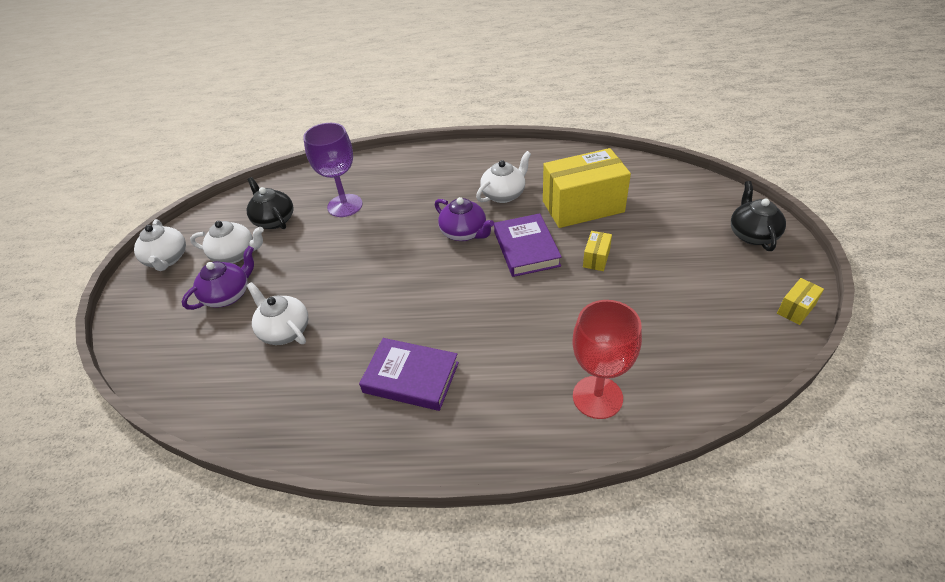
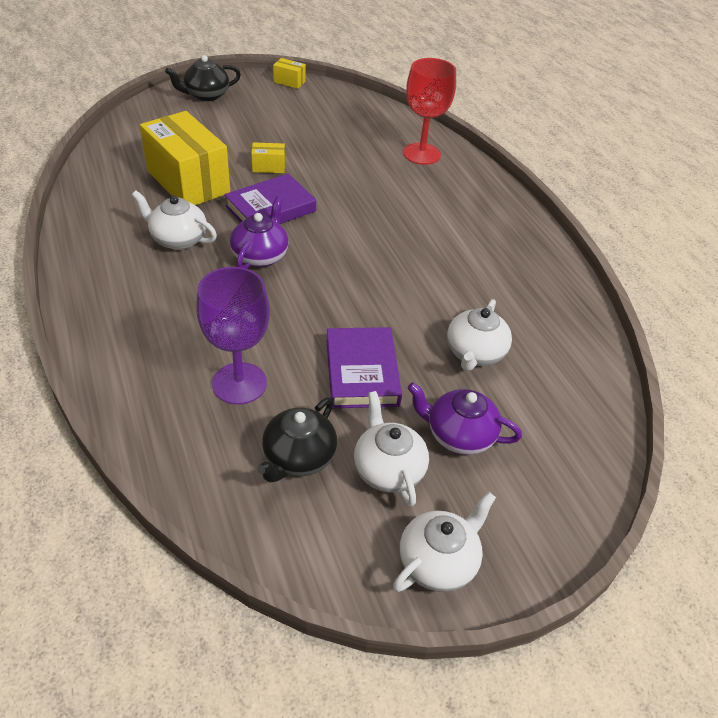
camera: 120 degrees left, 0 degrees up
(411, 377) = (467, 246): purple book -> purple book (362, 372)

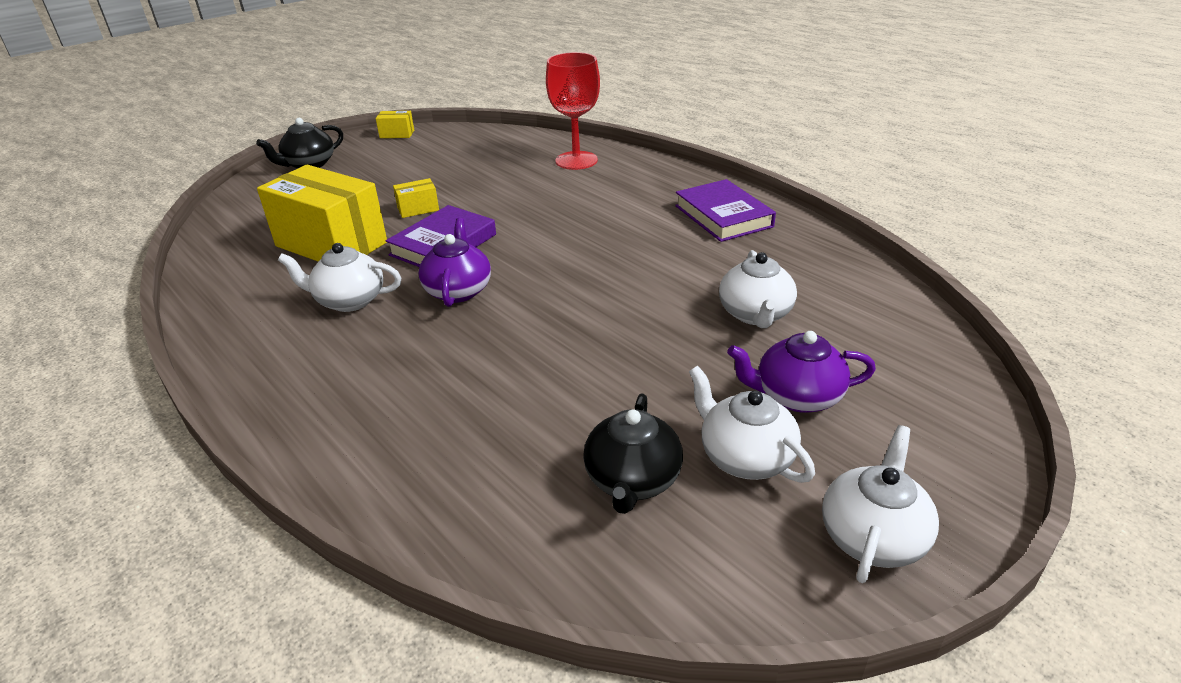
camera: 15 degrees left, 10 degrees down
(239, 383) = (510, 424): purple goblet -> none
(362, 372) = (647, 368): purple book -> purple book (723, 216)

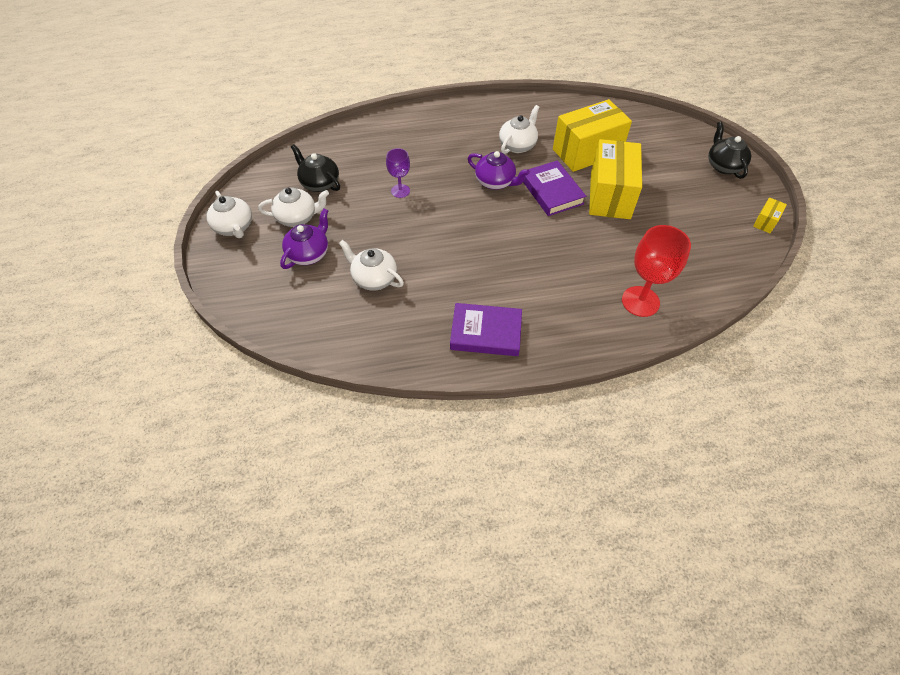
camera: 120 degrees right, 20 degrees up
(418, 209) = (610, 195): yellow box -> yellow box, size x2.38
(559, 369) = (400, 191): none -> purple goblet

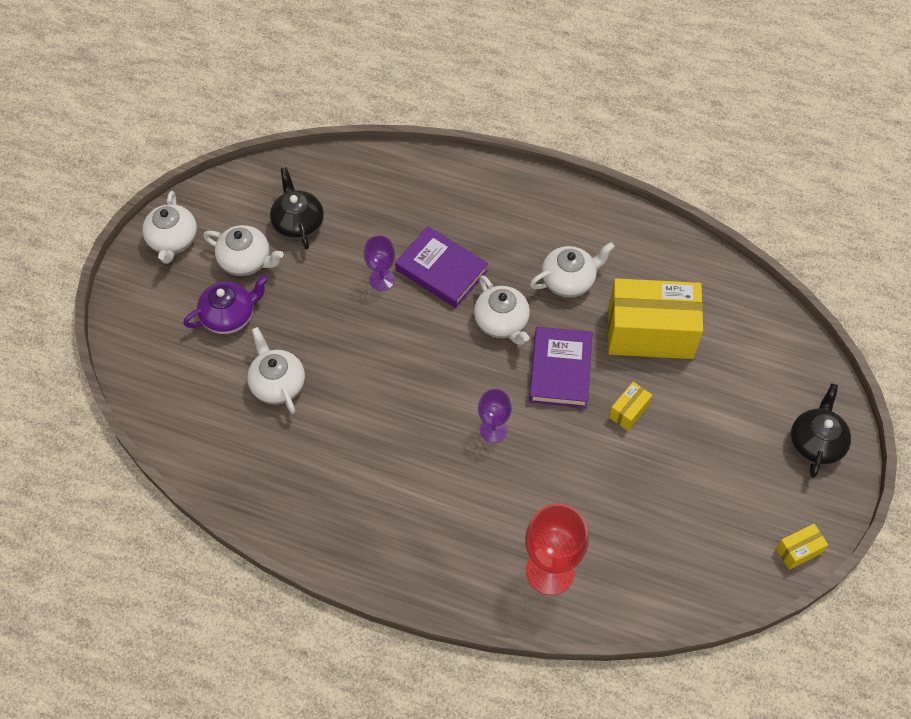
camera: 30 degrees right, 5 degrees up
(486, 333) = (350, 515): purple book -> purple book (441, 270)
(495, 182) = (502, 322): purple teapot -> white teapot
(538, 240) = (493, 430): none -> purple goblet
(610, 195) = (629, 411): yellow box -> yellow box, size x0.42

